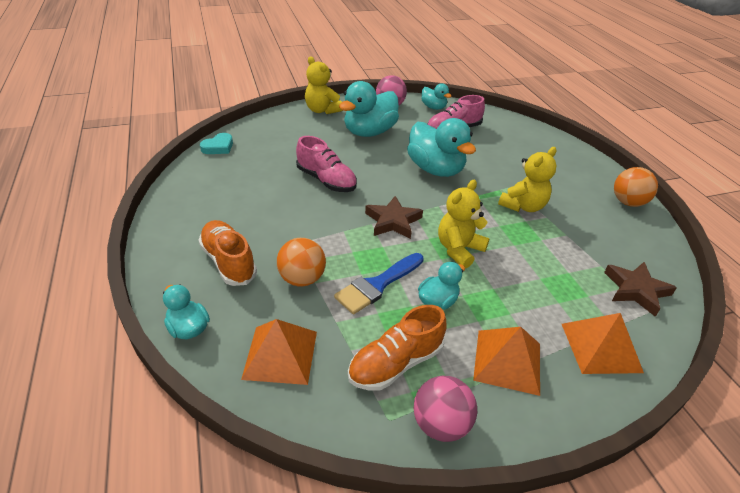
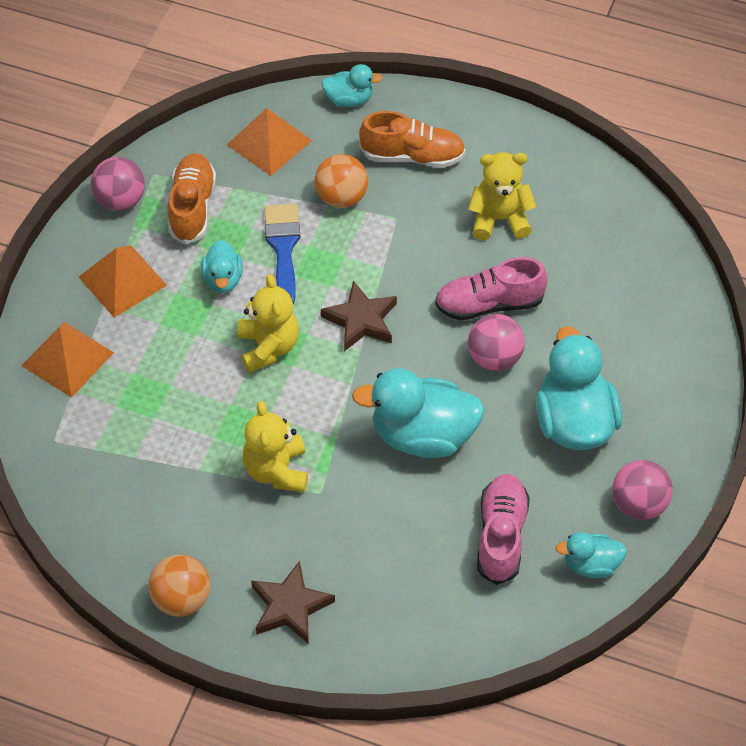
camera: 130 degrees right, 15 degrees up
(218, 147) = (653, 234): turquoise heart -> none
(322, 110) = (684, 402): yellow teddy bear -> yellow teddy bear (499, 219)
(360, 166) = (494, 358): none -> pink ball
(636, 290) = (82, 454): brown star -> brown star (290, 606)

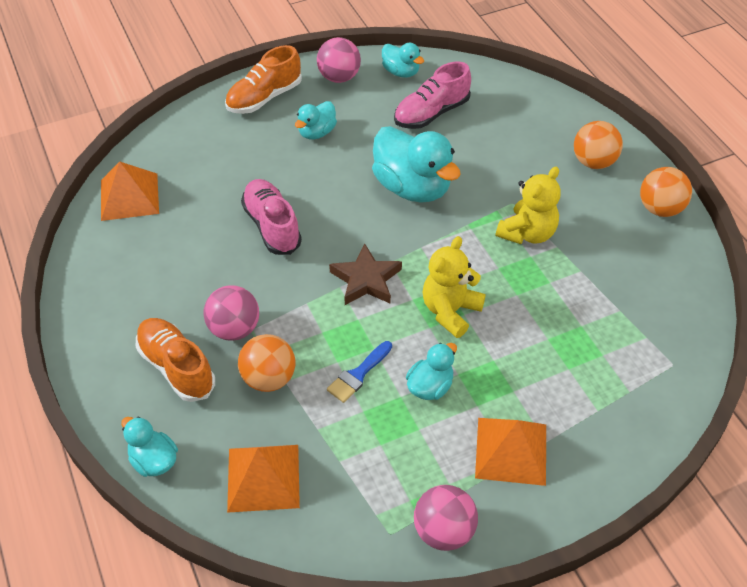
camera: 135 degrees left, 5 degrees down
(67, 359) = (613, 419): orange pyramid -> orange pyramid (129, 196)
(192, 207) = (390, 470): orange shoe -> orange shoe (264, 98)
(283, 248) = (358, 374): blue brush -> blue brush, size x0.67
(290, 606) = (593, 162): brown star -> orange ball
(489, 304) = (272, 226): pink shoe -> pink shoe turned 150 degrees counterclockwise
(494, 358) = (313, 195): pink ball -> pink ball (234, 329)
(499, 219) = (188, 272): yellow teddy bear -> none
(573, 422) = (317, 132): turquoise duck -> turquoise duck, size x0.53

